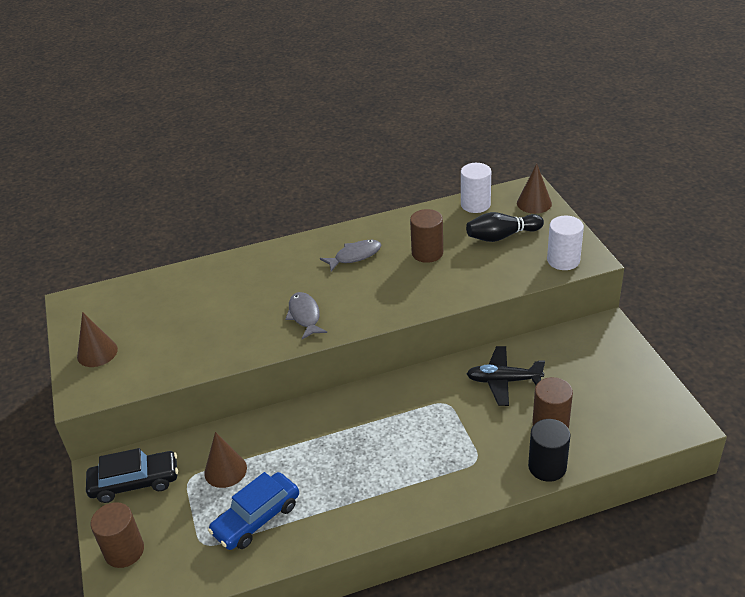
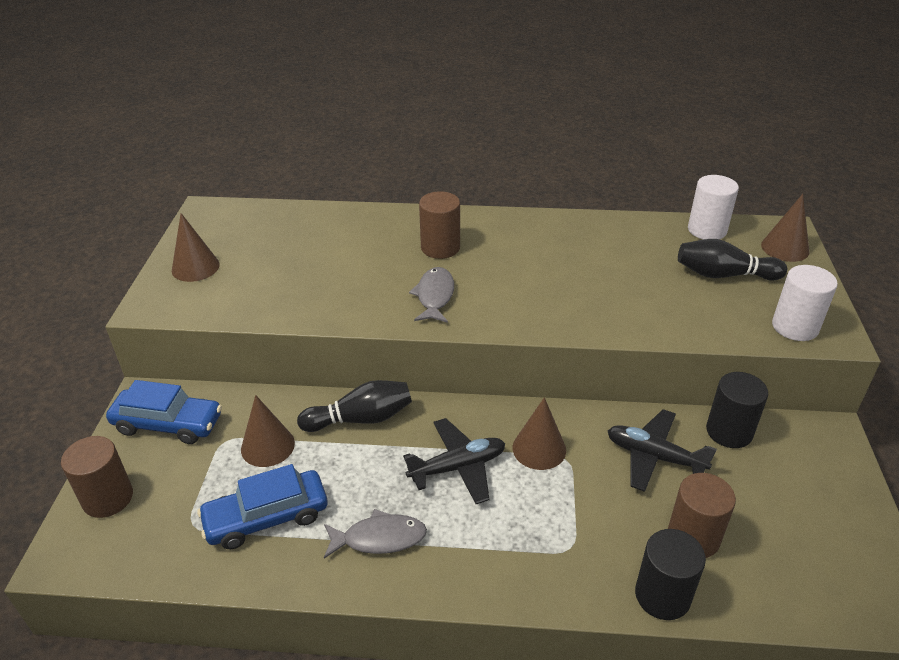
camera: 20 degrees right, 0 degrees up
(135, 482) = (168, 424): black car -> blue car
(284, 426) = (361, 419): none -> black bowling pin
(355, 256) = (530, 247): grey fish -> grey fish (379, 538)
(374, 435) = (458, 467): none -> black plane
(424, 402) = (539, 448): none -> brown cone
(427, 253) = (618, 268): brown cylinder -> brown cylinder (440, 248)
(544, 347) = (729, 431): none -> black cylinder

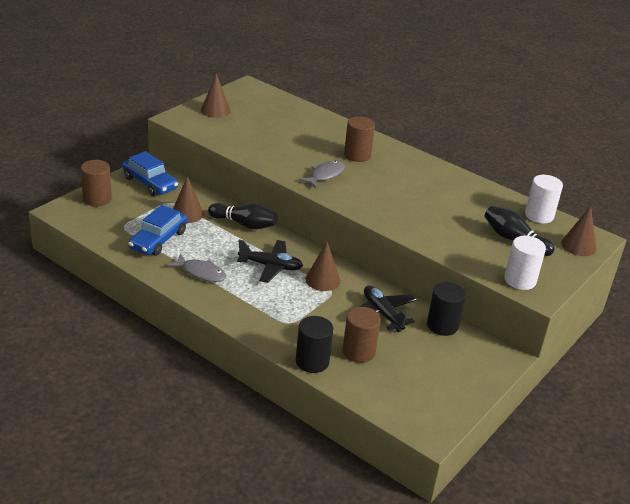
camera: 30 degrees right, 5 degrees down
(266, 517) = (158, 240): blue car -> blue car turned 75 degrees counterclockwise

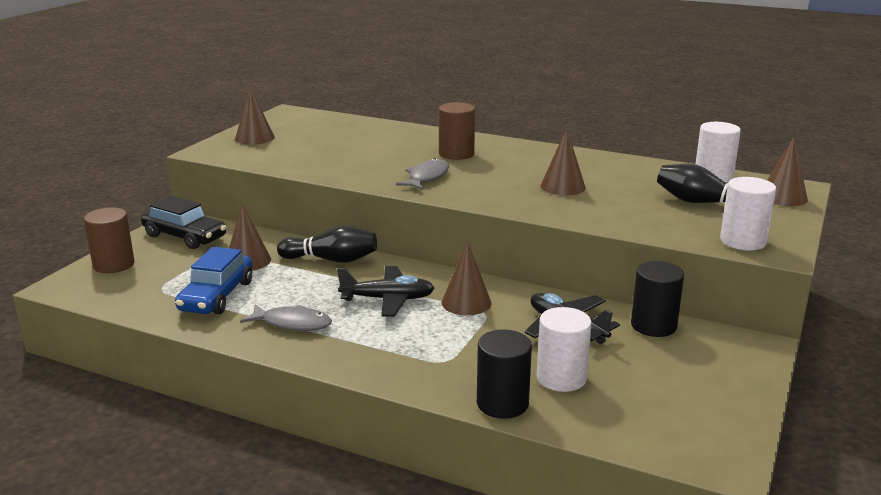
camera: 10 degrees left, 10 degrees down
(150, 183) = (185, 236): blue car -> black car
(358, 352) = (561, 378): brown cylinder -> white cylinder
(419, 203) = (562, 186): none -> brown cone

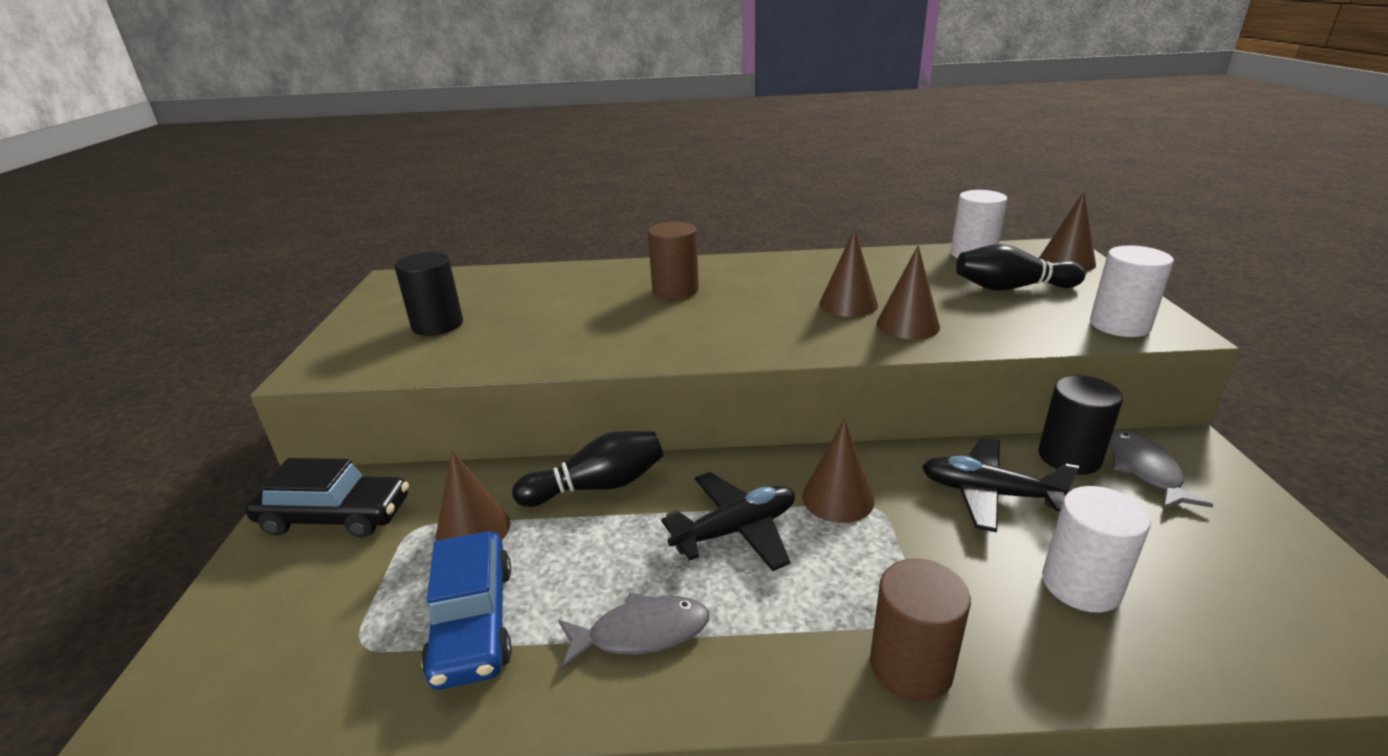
camera: 25 degrees left, 5 degrees up
(114, 265) = (236, 619): brown cylinder -> brown cylinder (911, 667)
(254, 138) = (376, 329): brown cone -> brown cone (907, 325)
(427, 177) = (677, 332): grey fish -> grey fish (1145, 470)
(502, 403) = (1072, 669): black cylinder -> black cylinder (437, 325)

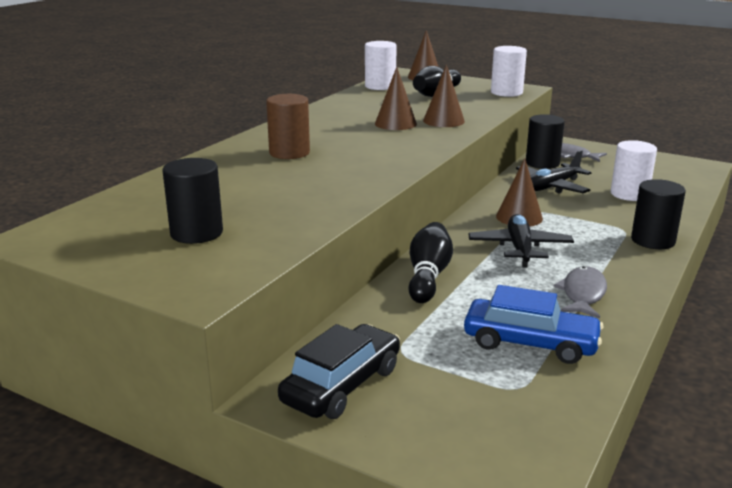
camera: 60 degrees left, 5 degrees down
(473, 529) = (429, 328): brown cone -> none
(911, 667) = (653, 240): brown cylinder -> black cylinder

